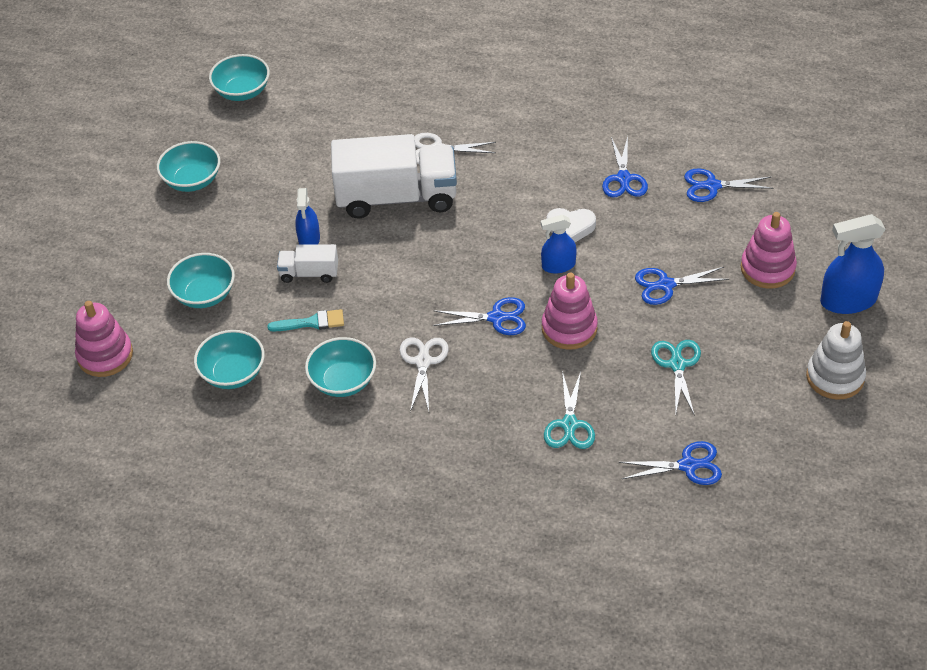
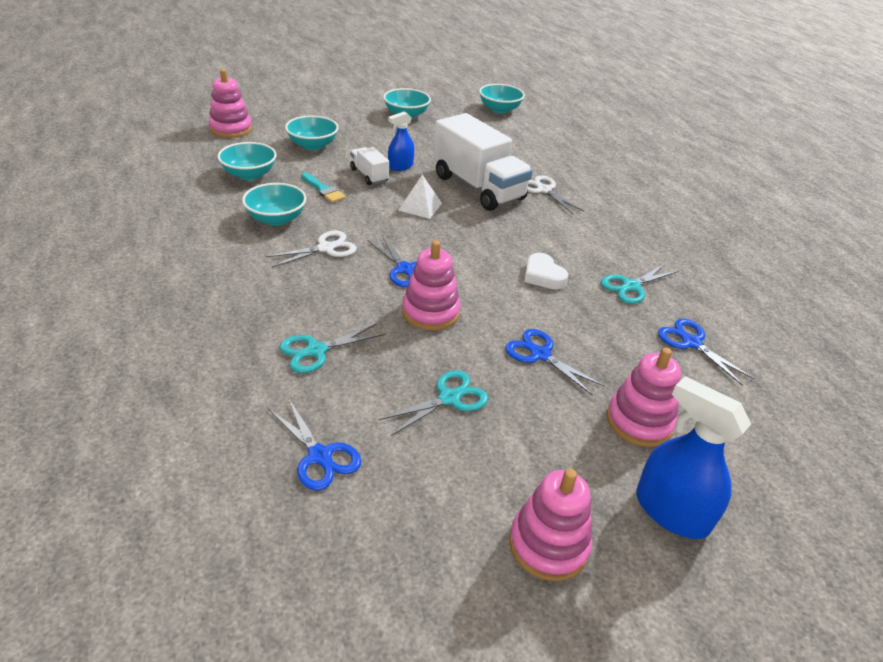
camera: 50 degrees right, 10 degrees down
(400, 259) = (420, 206): none -> white pyramid
(558, 265) = (494, 283): blue spray bottle -> none
(624, 179) = (631, 286): blue scissors -> turquoise scissors
(835, 377) = (548, 545): white stacking toy -> pink stacking toy

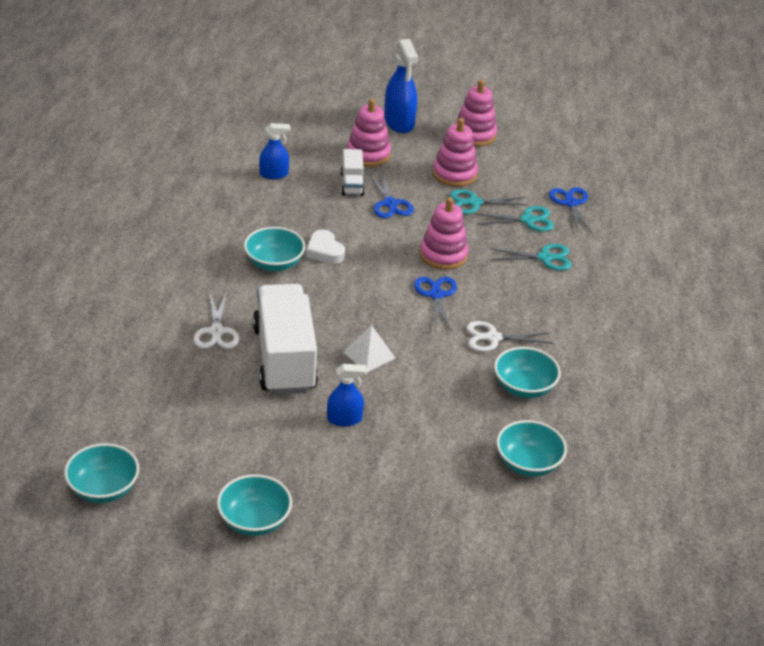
camera: 150 degrees left, 0 degrees up
(231, 129) = (521, 567): pink stacking toy -> pink stacking toy (454, 174)
(313, 145) = (427, 494): turquoise bowl -> turquoise bowl (274, 263)
(323, 190) = (456, 411): turquoise brush -> none
(369, 175) = (391, 416): white truck -> white truck (352, 184)
(543, 276) = (324, 251): white heart -> white heart turned 150 degrees clockwise
(631, 286) = (263, 219): turquoise scissors -> turquoise scissors (528, 220)
(691, 343) = (274, 174): blue scissors -> blue spray bottle

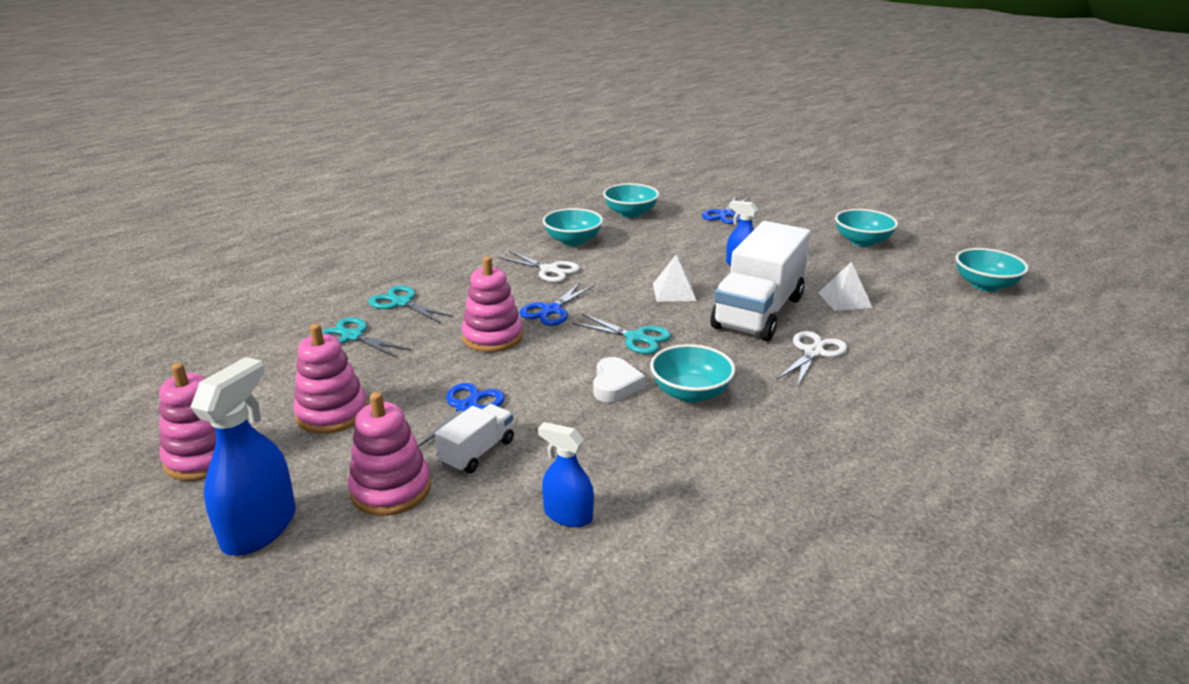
camera: 140 degrees left, 10 degrees down
(224, 406) = (844, 300): none -> white pyramid
(474, 203) = (372, 372): turquoise scissors -> turquoise scissors (636, 338)
(571, 203) = (279, 335): blue scissors -> blue scissors (725, 214)

